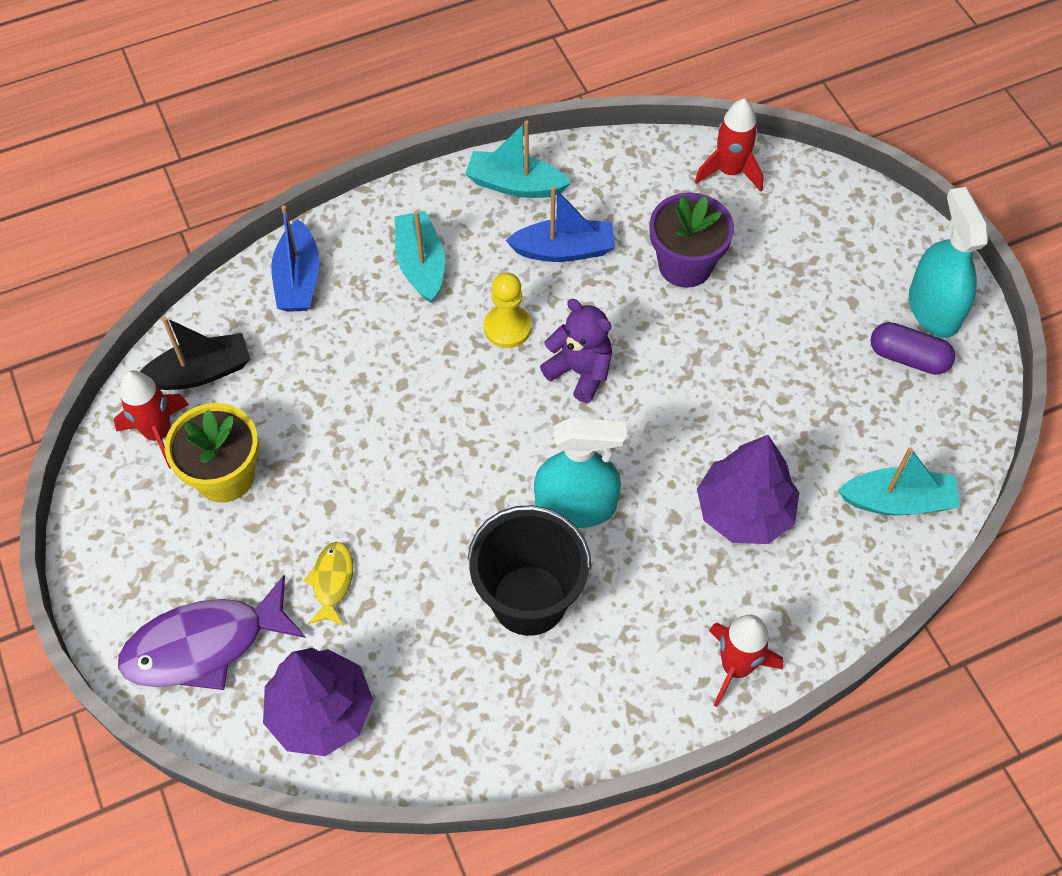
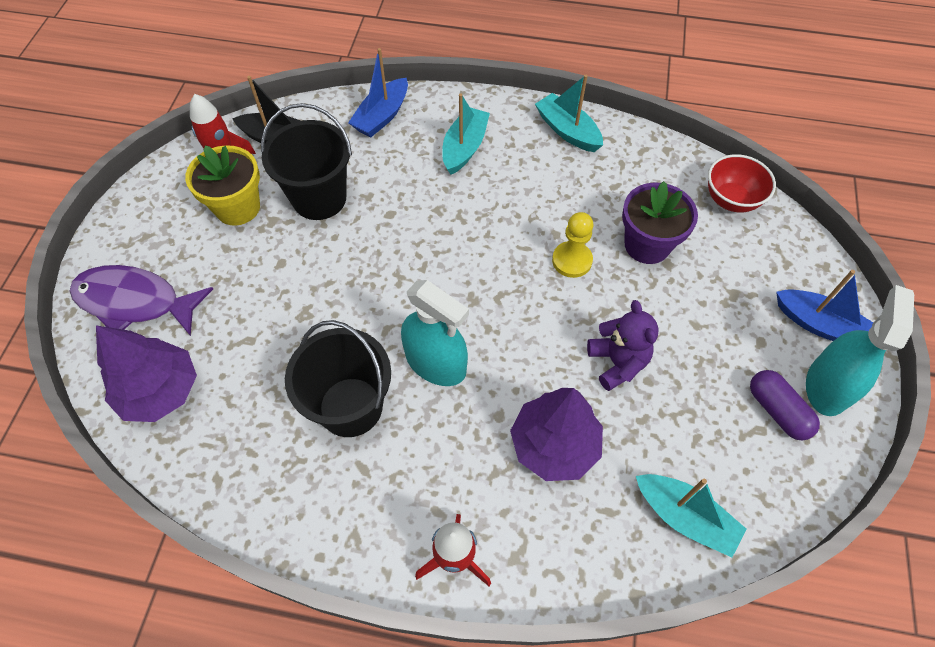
camera: 35 degrees right, 0 degrees up
(309, 412) = (319, 198): none -> black bucket
(332, 582) = (240, 311): yellow fish -> none
(507, 327) = (487, 217): yellow pawn -> yellow pawn (572, 260)
(564, 250) = (567, 189): blue boat -> blue boat (820, 325)
(580, 371) = (513, 274): purple teddy bear -> purple teddy bear (617, 362)
(730, 172) = (731, 200): red rocket -> red bowl

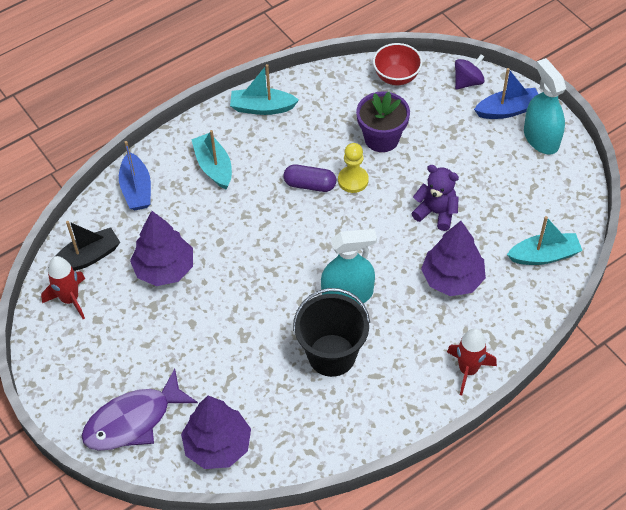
camera: 45 degrees left, 5 degrees down
(238, 207) = (120, 317): yellow flower pot -> none
(319, 198) = (164, 269): black bucket -> purple tree
(777, 410) = (532, 170): purple capsule -> purple capsule (310, 185)
(805, 262) = (468, 82): none -> purple spinning top

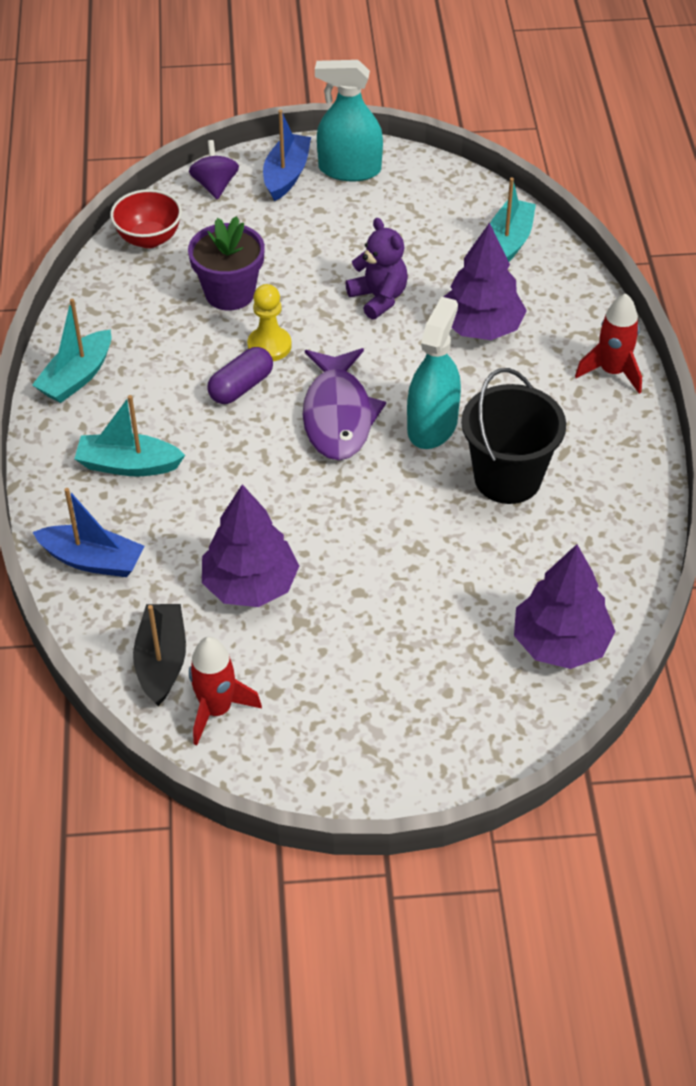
camera: 60 degrees left, 5 degrees down
(133, 420) = (464, 716): purple fish -> purple fish (338, 415)
(436, 213) = (379, 298): purple teddy bear -> purple teddy bear turned 90 degrees clockwise

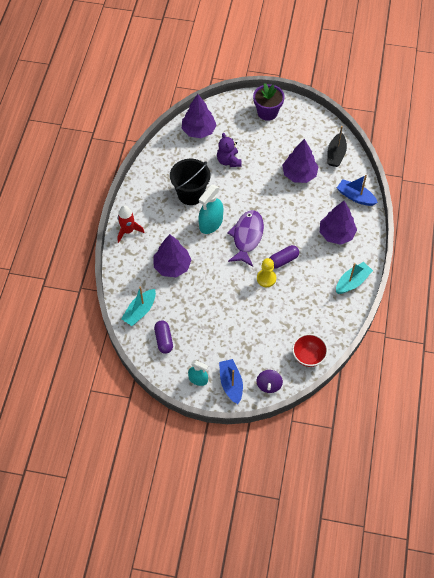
camera: 165 degrees left, 10 degrees up
(128, 465) = (336, 234): turquoise boat -> purple tree
(217, 710) = (320, 135): red rocket -> none
(230, 293) = (277, 312): purple flower pot -> purple flower pot (267, 112)
(286, 175) = (231, 383): blue boat -> blue boat turned 135 degrees clockwise
(349, 169) = (198, 379): turquoise spray bottle -> turquoise spray bottle, size x0.61
(379, 298) = (210, 293): purple teddy bear -> purple teddy bear (228, 161)
(439, 210) = (164, 340): none -> purple capsule

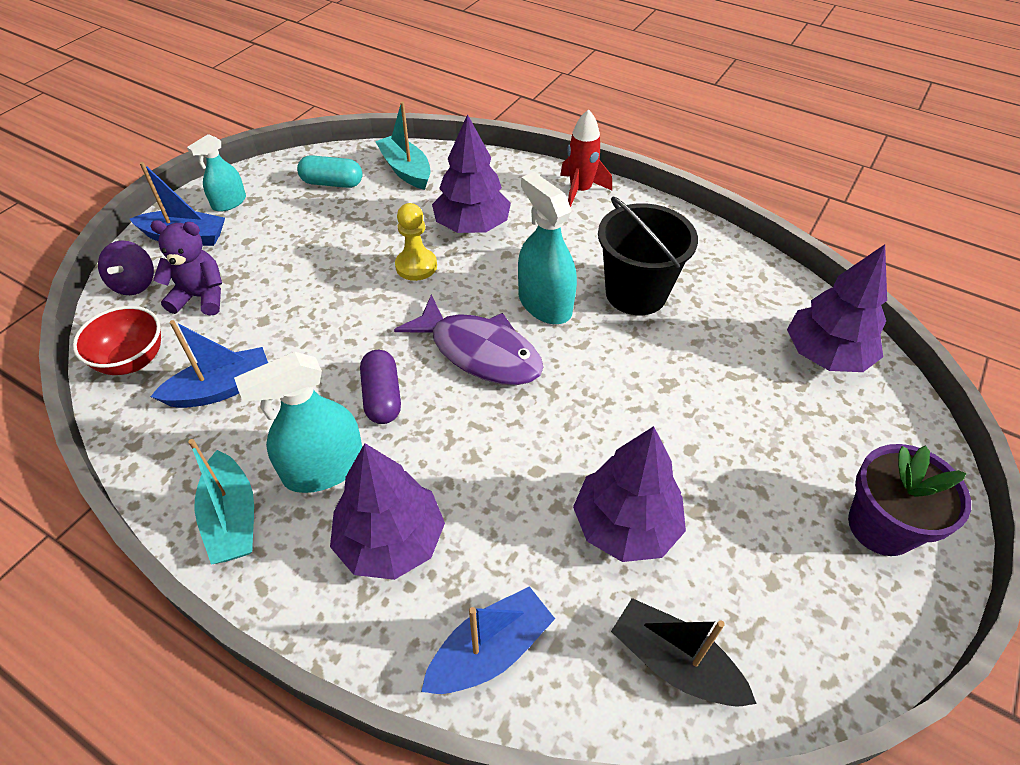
camera: 110 degrees right, 10 degrees down
(164, 340) = (332, 183): purple capsule -> turquoise capsule
(228, 161) = (714, 384): purple teddy bear -> purple teddy bear (200, 297)
(266, 278) = (356, 351): yellow pawn -> yellow pawn (416, 266)
(269, 385) = (135, 284): purple spinning top -> purple spinning top turned 120 degrees counterclockwise
(305, 315) = (222, 389): none -> blue boat
(321, 264) = (324, 468): none -> turquoise spray bottle

